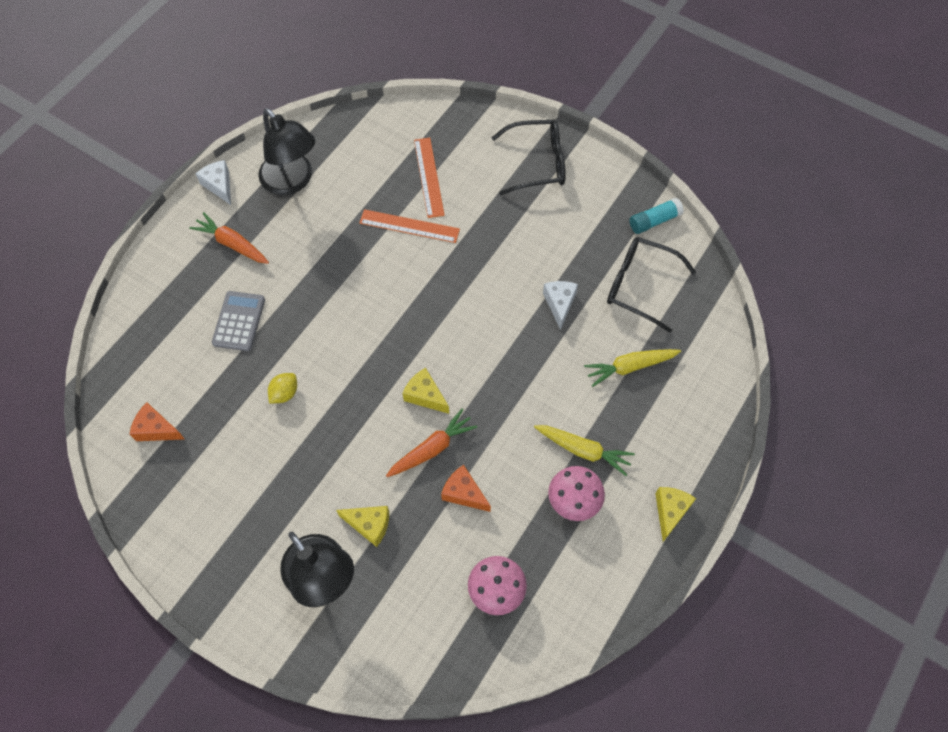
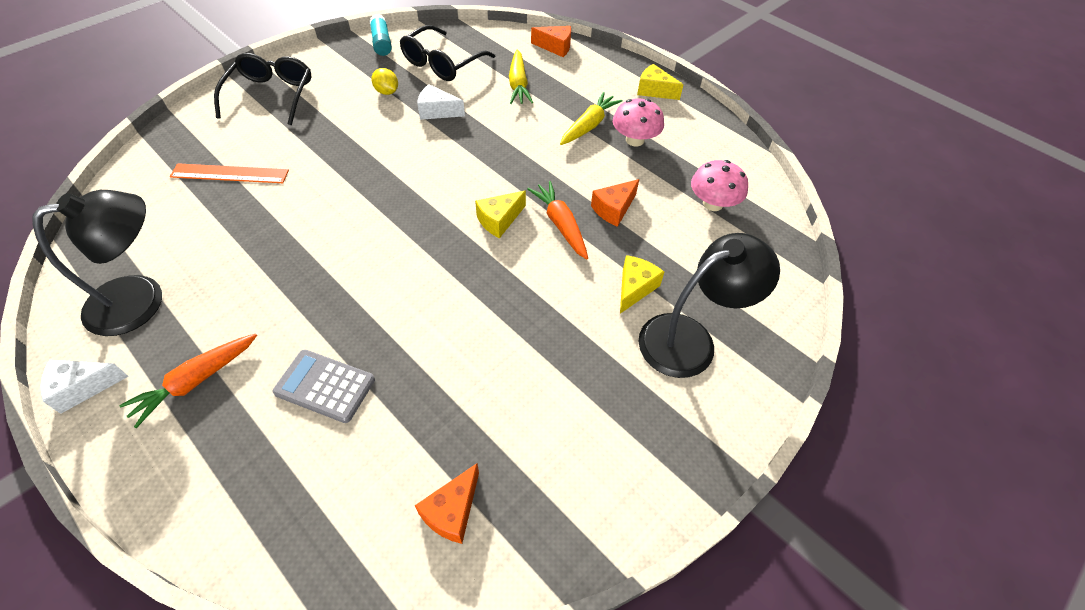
camera: 80 degrees left, 10 degrees down
(284, 393) = (451, 346): yellow lemon -> yellow lemon (387, 92)
(409, 226) = (284, 199): orange ruler -> none
(715, 390) = (555, 47): none -> orange cheese

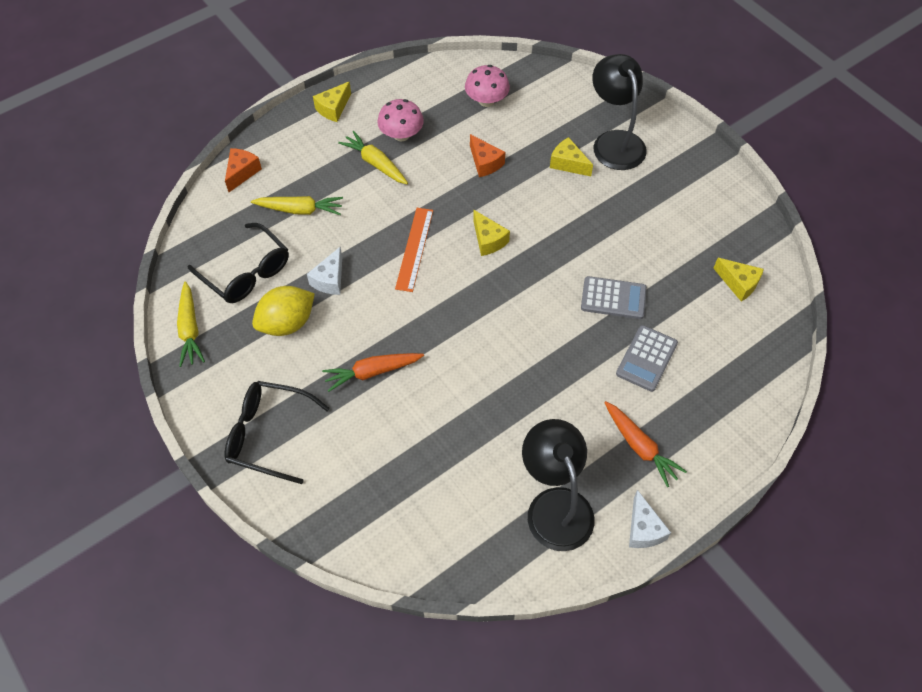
camera: 80 degrees left, 5 degrees up
(230, 173) = (396, 458): orange ruler -> orange ruler (414, 249)
(382, 43) = (190, 329): turquoise glue stick -> yellow carrot
(387, 92) = (287, 323): yellow lemon -> yellow lemon, size x1.80
(420, 346) = (613, 298): none -> grey calculator
(452, 511) = (738, 283): orange cheese -> yellow cheese
(560, 224) = (498, 199): orange carrot -> orange carrot (372, 372)

